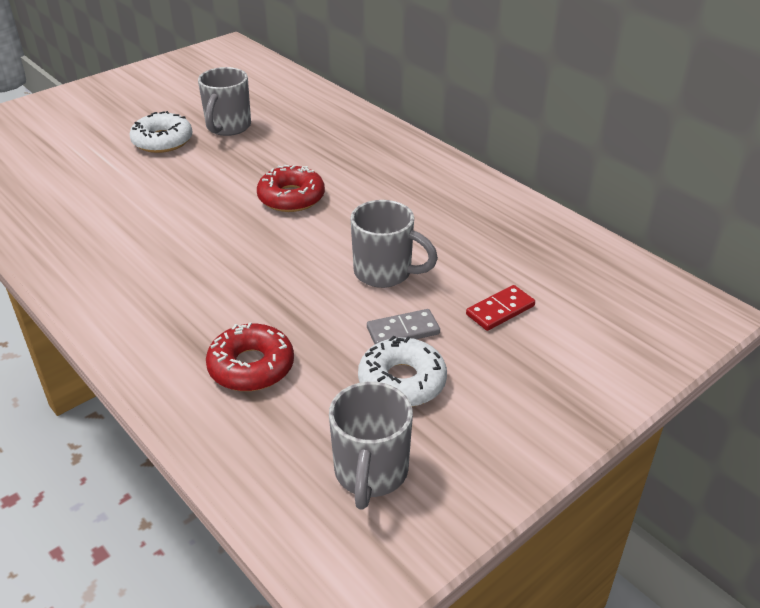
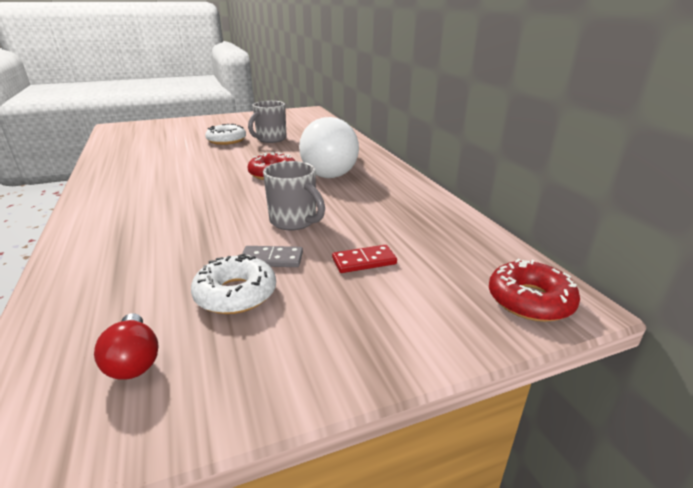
camera: 20 degrees right, 10 degrees down
(251, 367) = (138, 258): red donut -> red donut (530, 300)
(366, 177) = (333, 171): none -> white light bulb
(370, 473) = (134, 360): grey mug -> red light bulb

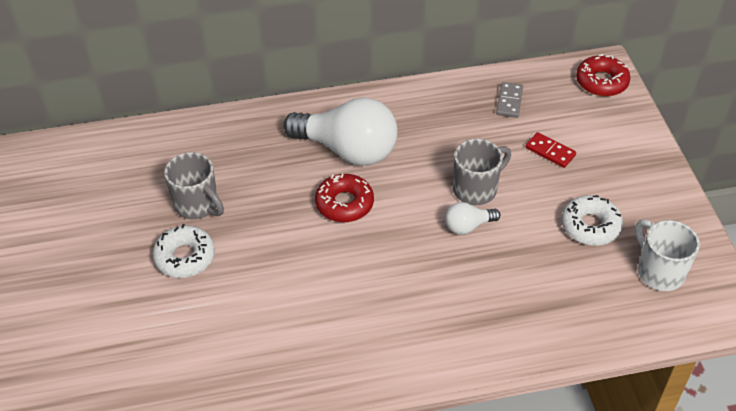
camera: 80 degrees left, 20 degrees up
(134, 360) = (659, 271): red light bulb -> white mug
(243, 220) = (468, 226): none -> white light bulb
(272, 259) = (543, 206): grey domino -> grey domino (509, 101)
(364, 261) = (550, 151): red domino -> red domino turned 45 degrees counterclockwise

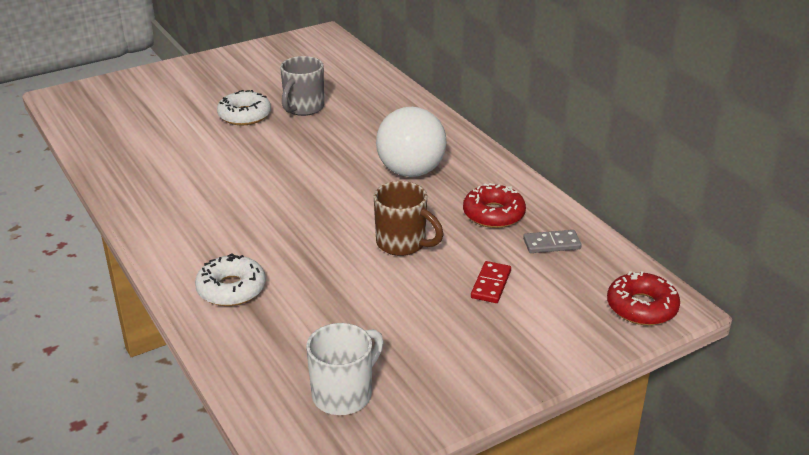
camera: 70 degrees right, 15 degrees down
(344, 204) = (341, 174): red donut -> red donut (493, 214)
(468, 226) = (348, 247): white light bulb -> none
(476, 189) = (403, 244): grey mug -> brown mug
(590, 226) = (390, 330): white donut -> white donut (231, 289)

